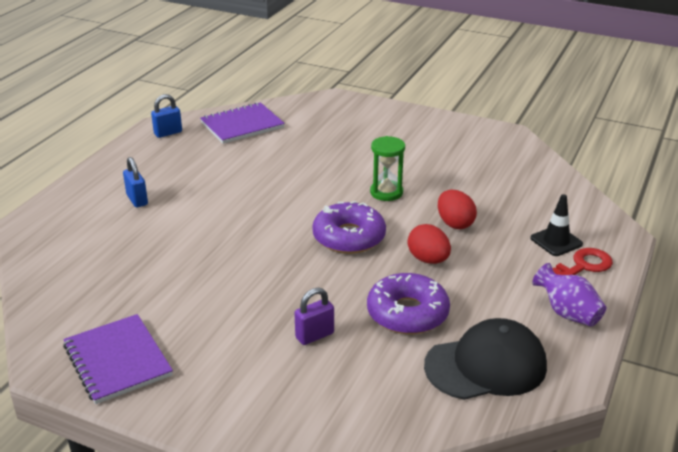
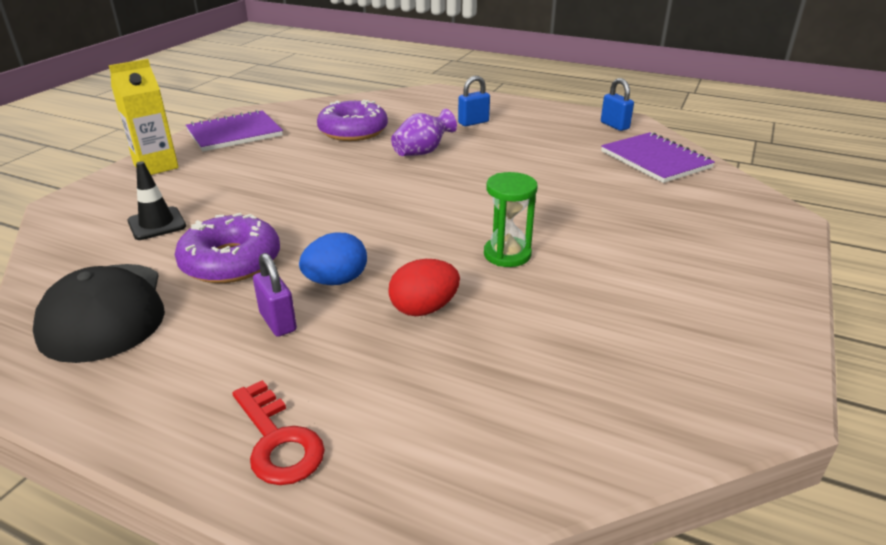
camera: 90 degrees right, 0 degrees up
(207, 406) = (156, 166): none -> yellow carton
(314, 335) = (221, 208): purple padlock -> purple padlock (278, 322)
(349, 237) = (397, 227): purple donut -> purple donut (353, 131)
(428, 260) = (336, 281): red egg -> blue egg
(556, 241) = (362, 417): black traffic cone -> black traffic cone (157, 224)
(567, 313) = (163, 401): purple vase -> purple vase (422, 152)

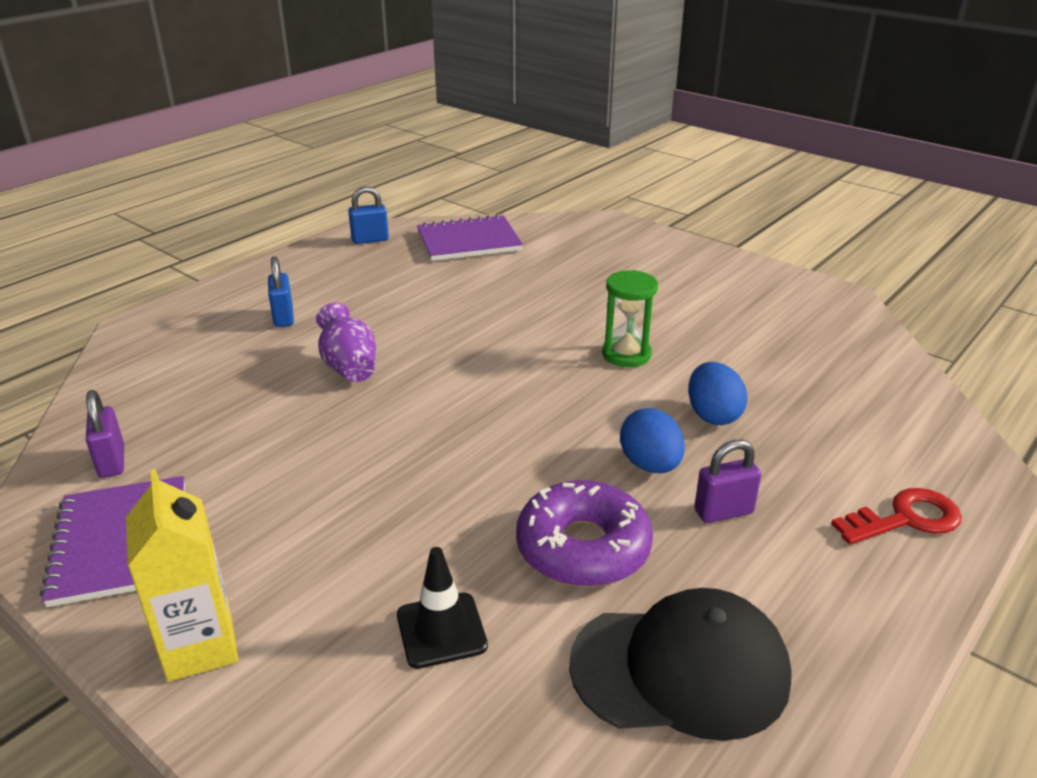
camera: 75 degrees left, 0 degrees up
(300, 116) = (112, 462): none -> purple padlock
(353, 131) = (226, 414): purple donut -> none
(424, 309) = (713, 415): red egg -> blue egg

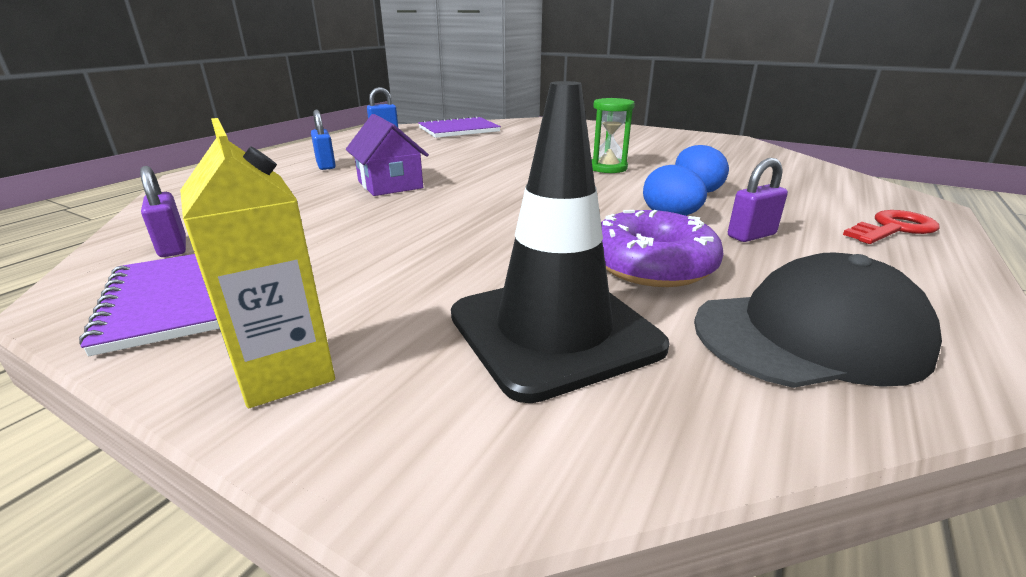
camera: 10 degrees left, 5 degrees down
(349, 367) = (390, 184): purple vase -> purple house
(441, 630) = (554, 331): black traffic cone -> black traffic cone, size x2.00

